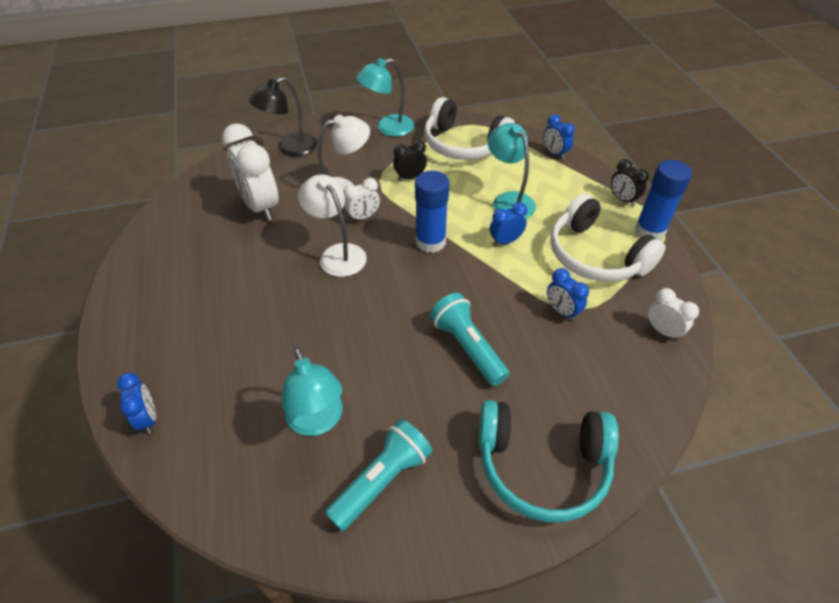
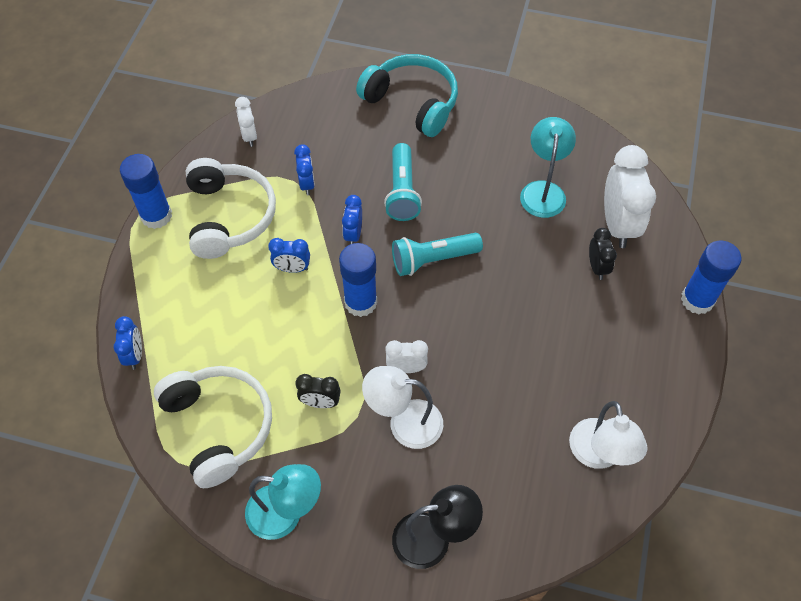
camera: 150 degrees left, 10 degrees up
(109, 375) = (697, 300): none -> blue glue stick
(148, 418) = (668, 248): blue clock -> blue clock (353, 234)
(260, 206) = (509, 442): white clock -> white clock (618, 225)
(337, 254) = (457, 332): white lamp -> white lamp (598, 455)
(382, 480) = (517, 138): turquoise flashlight -> turquoise flashlight (433, 260)
(508, 200) = (245, 315): turquoise lamp -> none
(622, 199) = (139, 259): black clock -> black clock (597, 267)

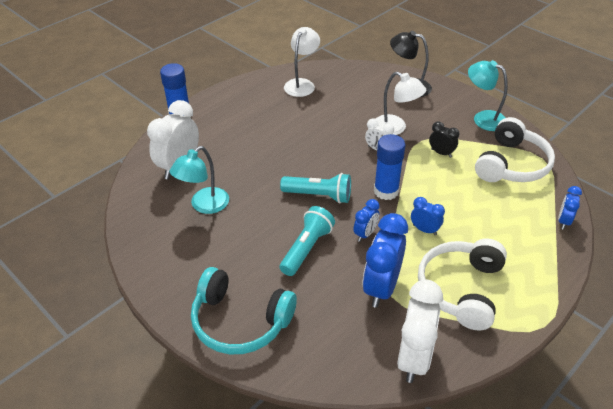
camera: 150 degrees left, 15 degrees down
(156, 216) = (528, 317): blue glue stick -> none
(219, 426) = (511, 164): white headphones -> white headphones turned 150 degrees counterclockwise
(249, 136) = (414, 358): white clock -> white clock, size x1.94
(307, 184) = (381, 287): blue clock -> blue clock, size x1.94
(412, 103) = (240, 321): turquoise headphones -> turquoise headphones turned 45 degrees counterclockwise
(597, 267) = (217, 151): black clock -> none

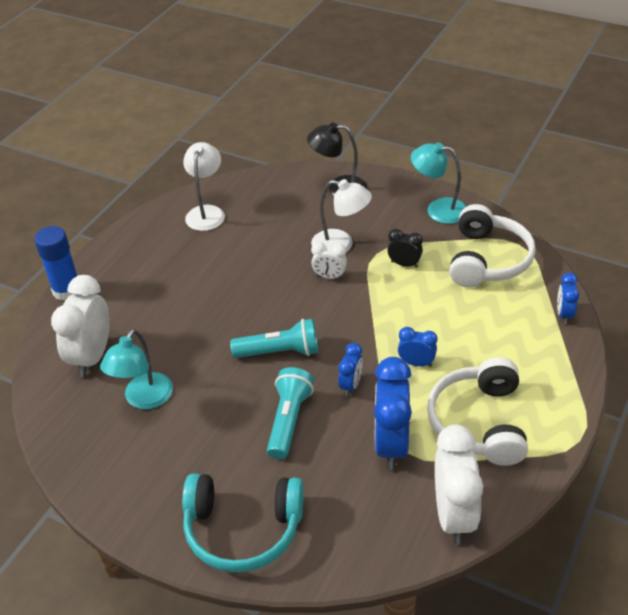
camera: 15 degrees left, 0 degrees up
(386, 191) = (356, 327): blue glue stick -> none

